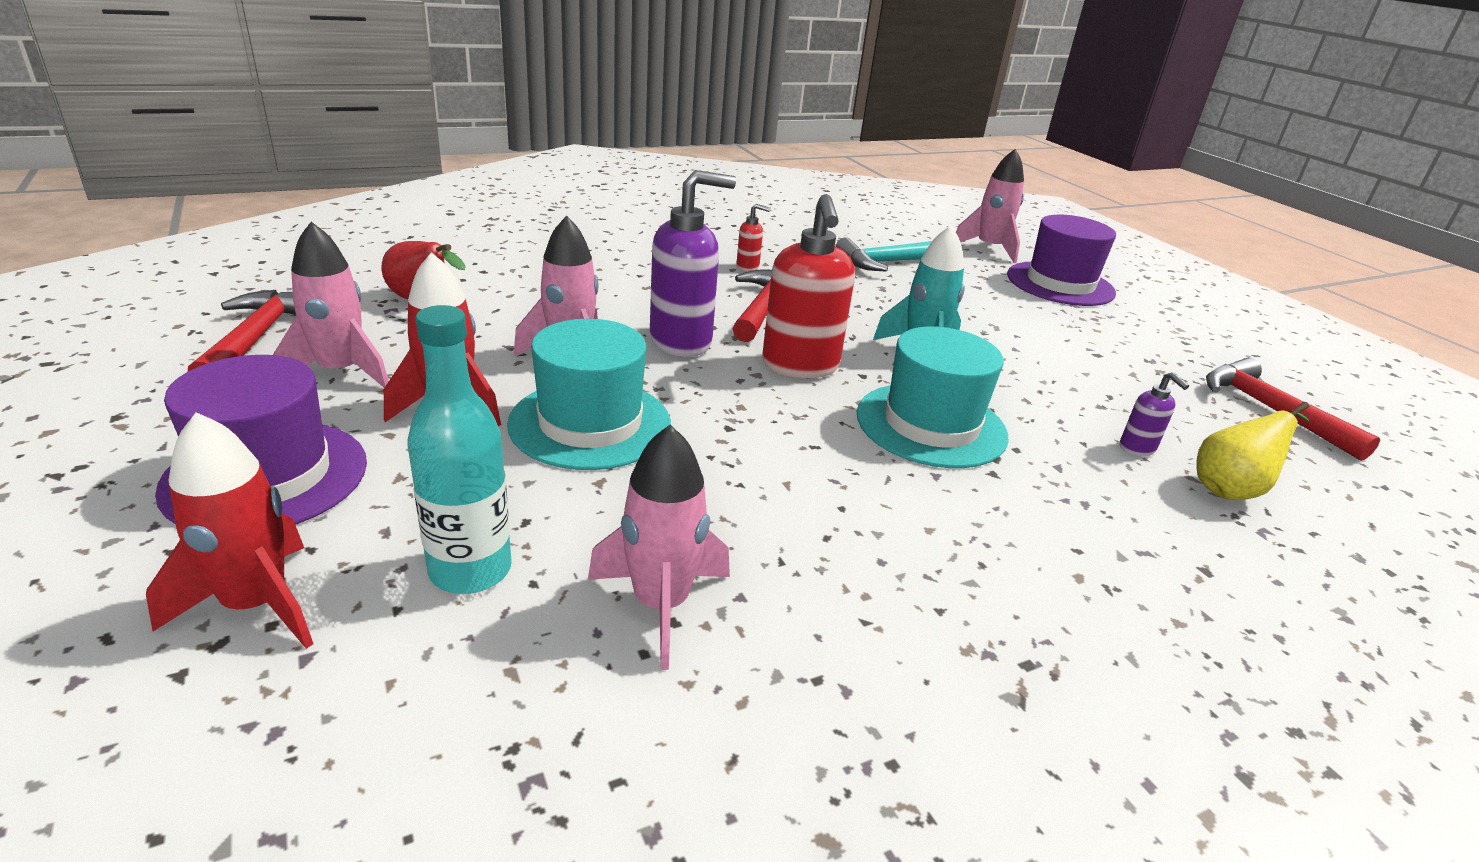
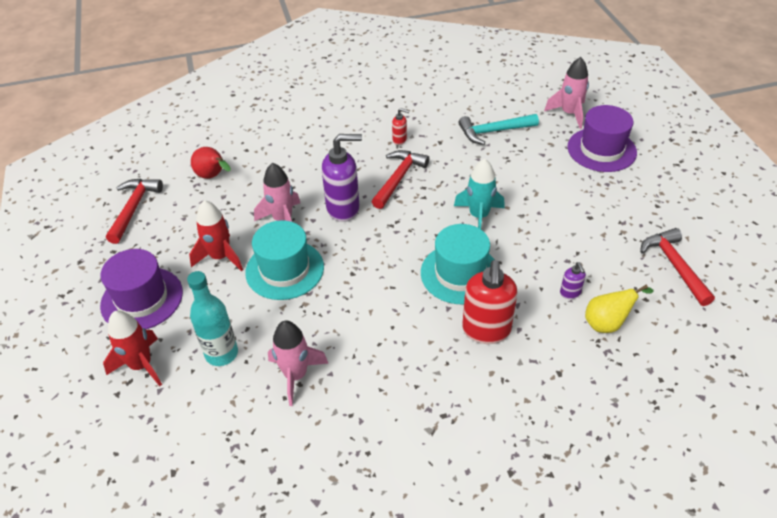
camera: 15 degrees right, 15 degrees up
(341, 372) = (172, 233): pink rocket -> none
(800, 366) = (403, 228): red soap dispenser -> red soap dispenser (486, 330)

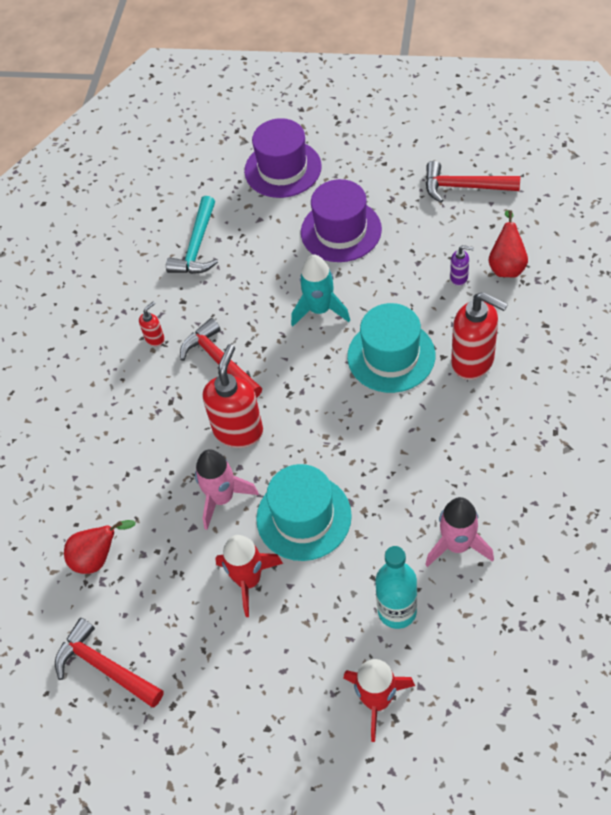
camera: 60 degrees left, 10 degrees up
(142, 299) = (274, 683): purple hat -> purple hat (341, 231)
(343, 209) = (238, 431): purple soap dispenser -> red soap dispenser
(569, 114) = (210, 170): pink rocket -> none
(607, 323) = (506, 266): yellow pear -> red pear

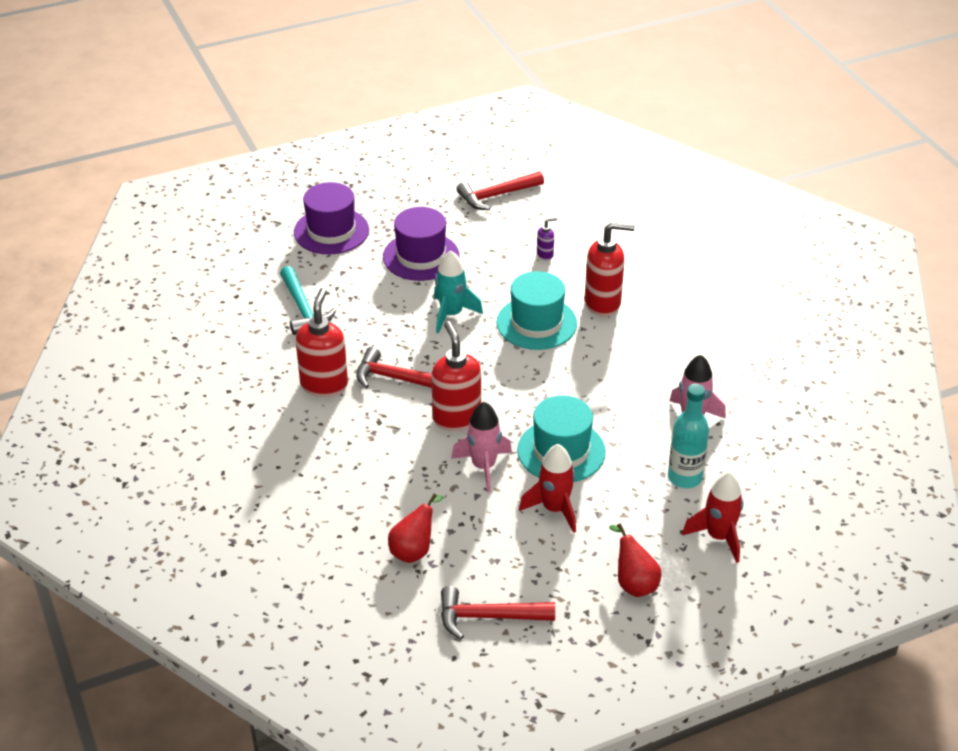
camera: 40 degrees left, 15 degrees down
(155, 338) = (324, 385): red soap dispenser -> red soap dispenser, size x2.17
(506, 266) = (575, 235): red pear -> red pear (634, 583)

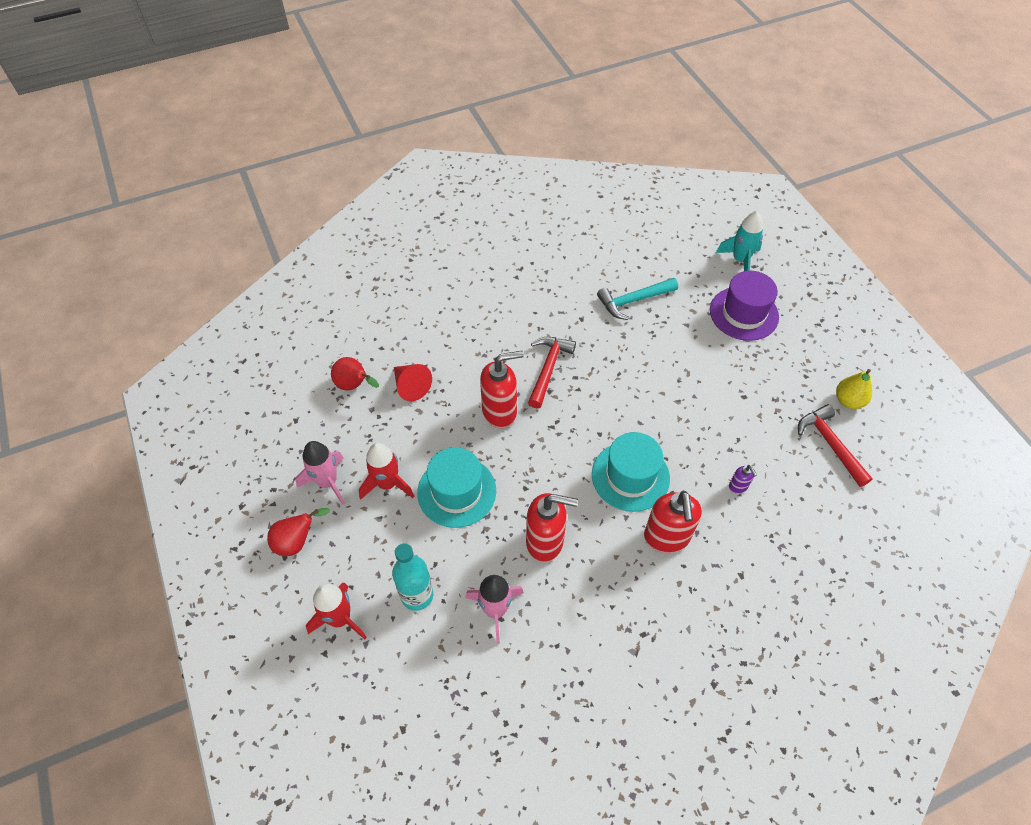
camera: 90 degrees right, 15 degrees up
(324, 385) = (540, 320): red soap dispenser -> red soap dispenser (545, 542)
(418, 496) = (411, 386): none -> red cone
(421, 256) = (718, 381): purple hat -> none
(447, 179) = (848, 401): none -> yellow pear
(451, 314) = (636, 407): turquoise rocket -> turquoise rocket (740, 260)
(483, 466) = (441, 432): pink rocket -> pink rocket (327, 482)
(488, 617) = (280, 434): red hammer -> none

